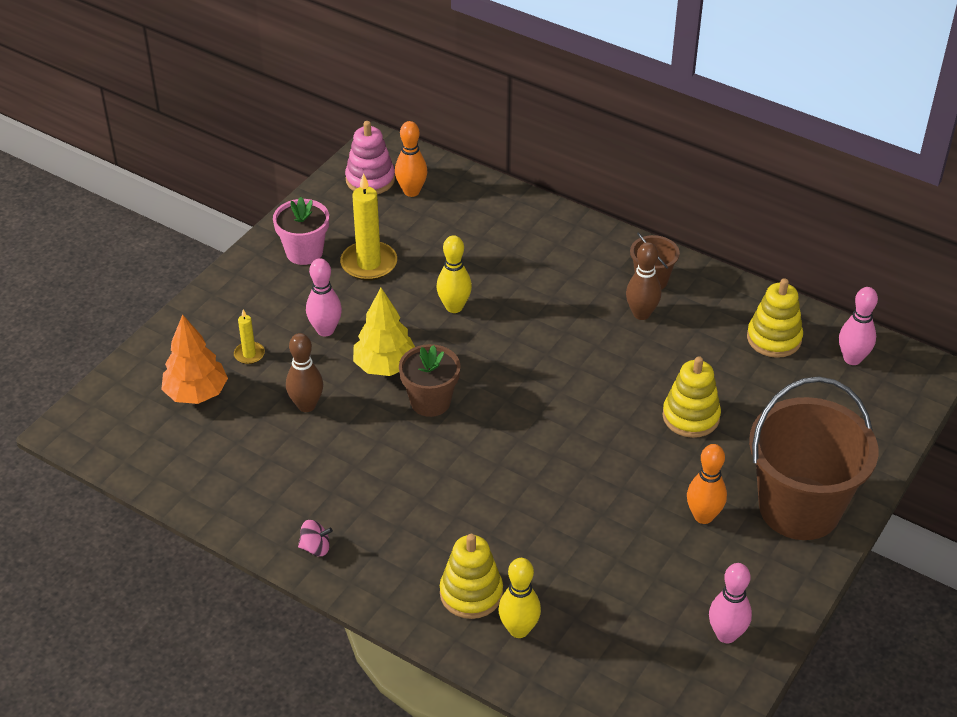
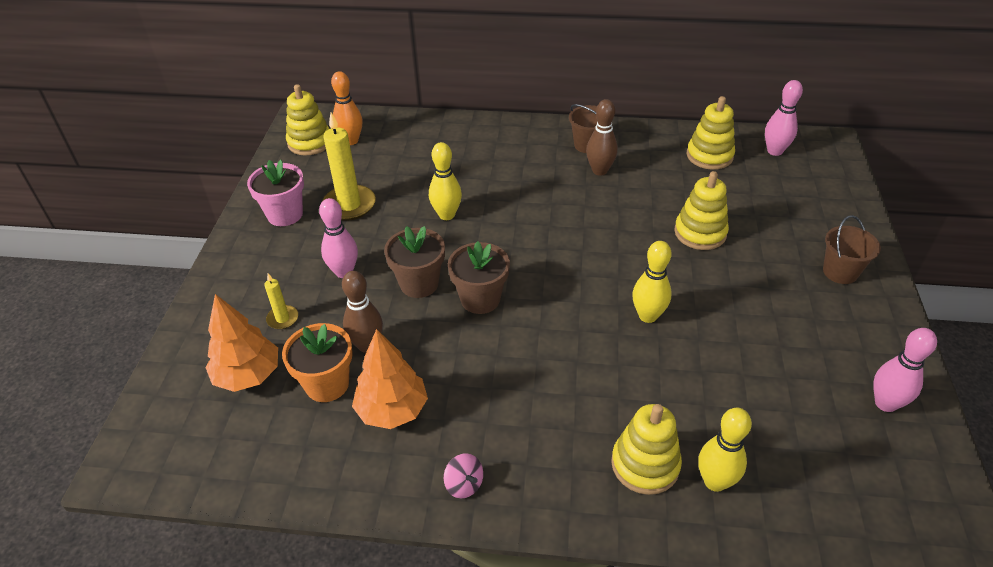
camera: 25 degrees left, 0 degrees up
(255, 426) = (327, 384): none -> orange flower pot
(295, 468) = (392, 410): none -> orange tree
(315, 547) = (464, 484): pink spinning top -> pink spinning top turned 75 degrees clockwise
(370, 180) = (310, 142): pink stacking toy -> yellow stacking toy
(385, 366) = (419, 284): yellow tree -> brown flower pot
(572, 475) = (648, 316): none -> yellow bowling pin
(703, 516) = (777, 308): orange bowling pin -> none
(799, 508) = (840, 272): brown bucket -> brown bucket, size x0.45

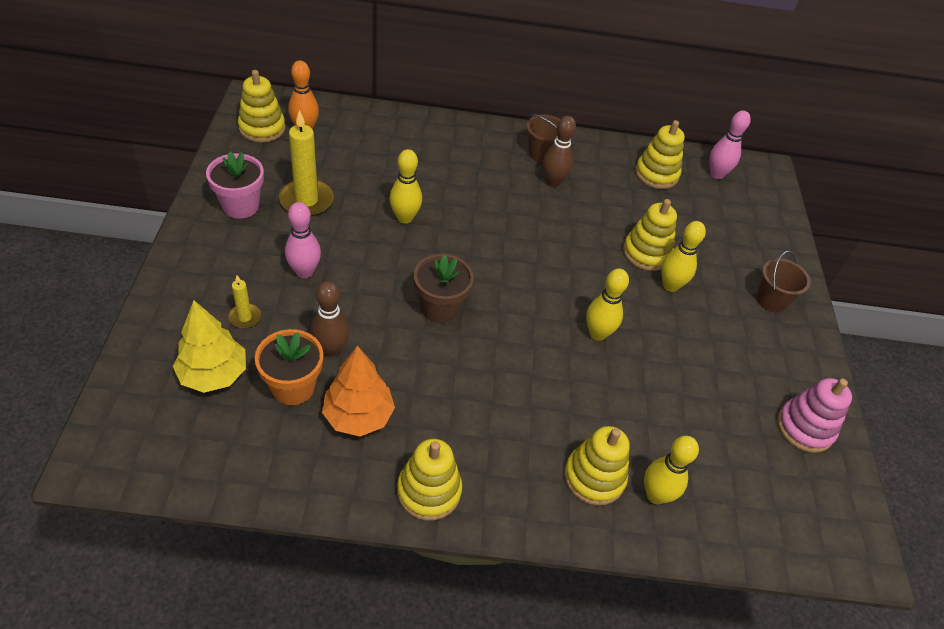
camera: 10 degrees left, 5 degrees up
(248, 375) = (213, 374): orange tree -> yellow tree
(419, 284) = (380, 288): brown flower pot -> none
(464, 484) = (429, 491): pink spinning top -> yellow stacking toy
(726, 263) = (670, 285): none -> yellow bowling pin
(885, 403) = (804, 428): pink bowling pin -> pink stacking toy

